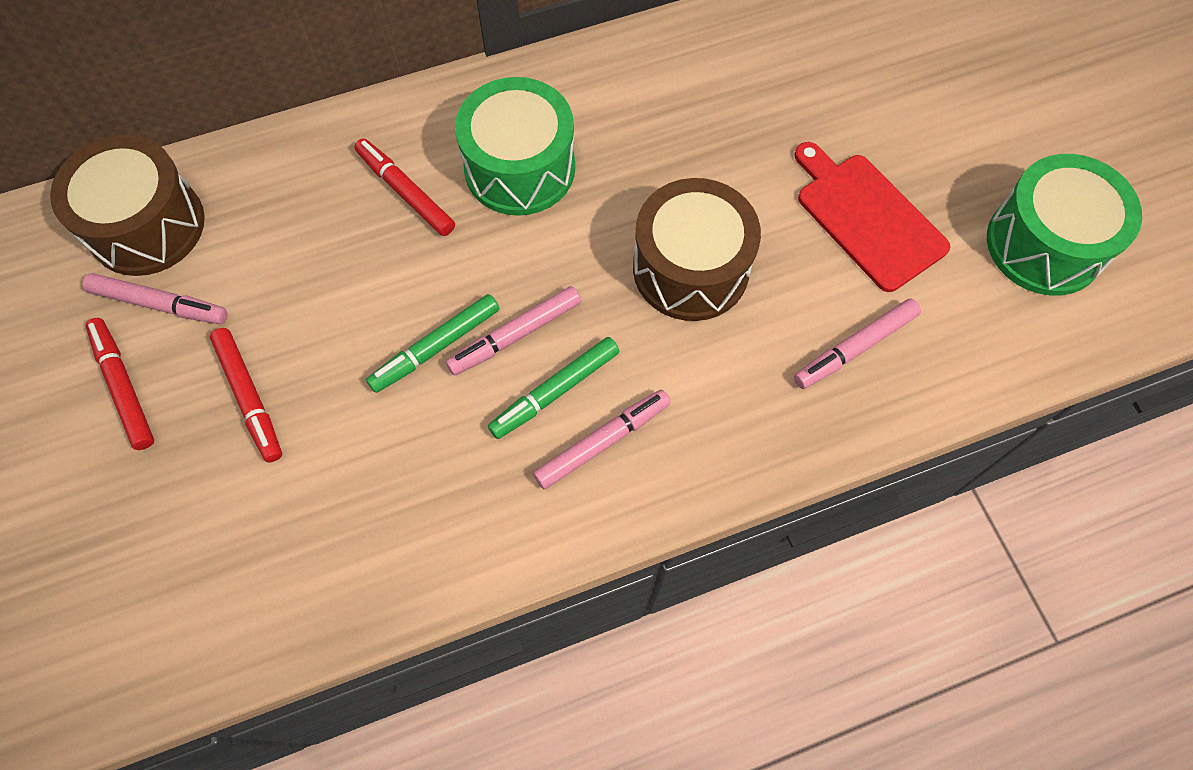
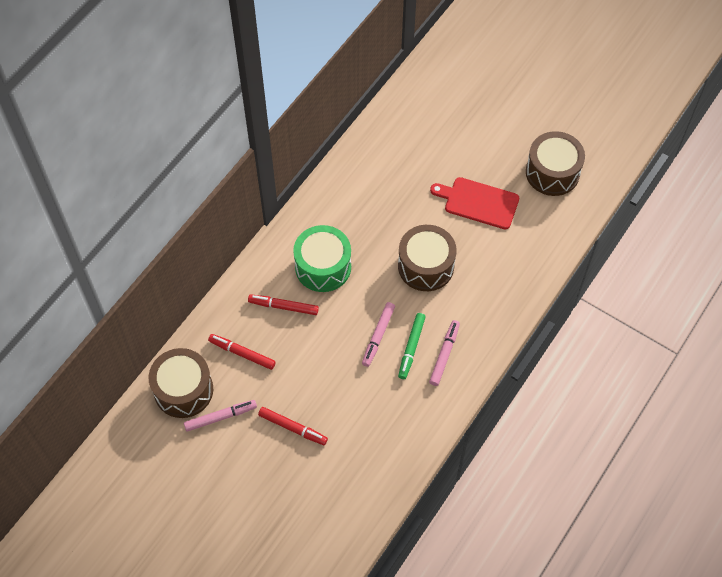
camera: 35 degrees left, 5 degrees down
(124, 387) = (237, 457): red marker -> red marker (242, 353)
(436, 347) = (350, 361): green marker -> none
(855, 348) = (511, 259): pink marker -> none
(1044, 244) = (552, 172): green drum -> brown drum

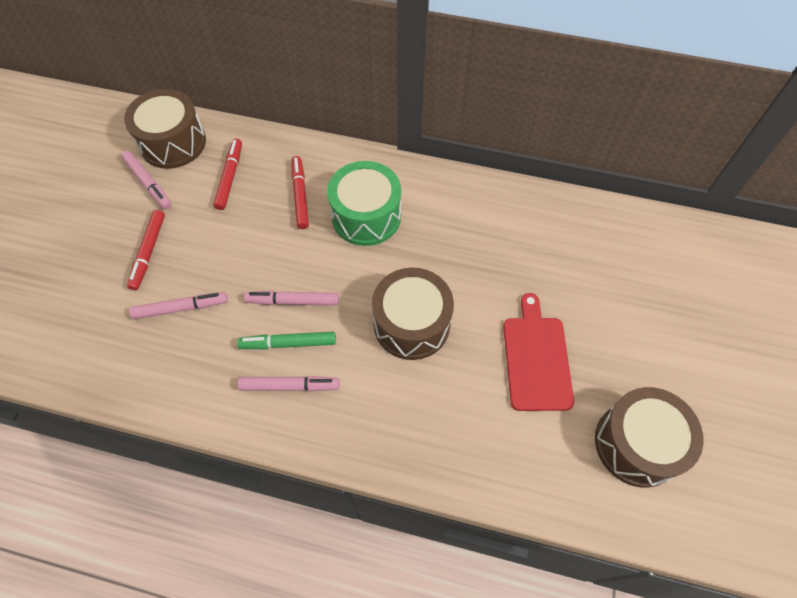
camera: 70 degrees right, 0 degrees up
(354, 413) = (181, 308): none -> pink marker

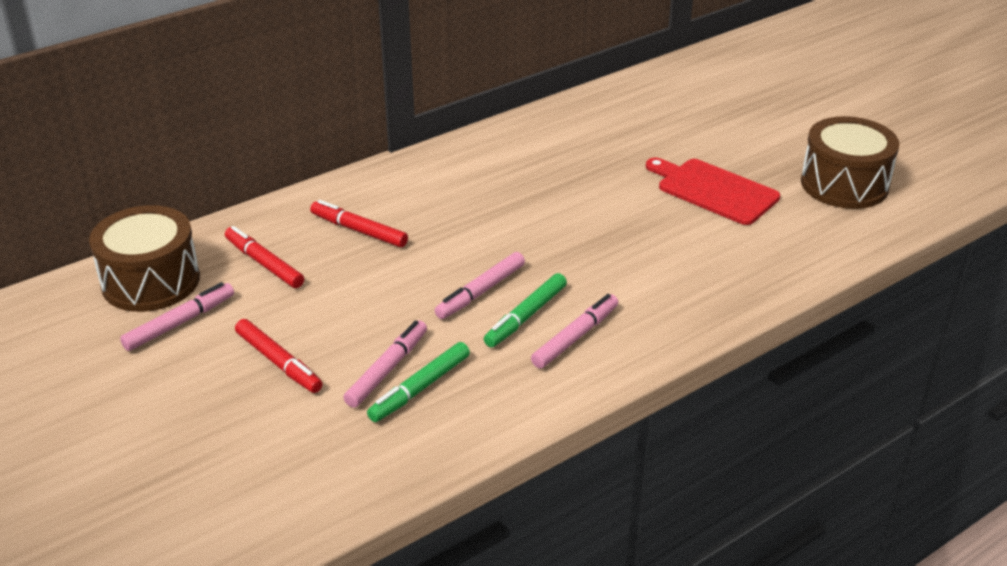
camera: 50 degrees left, 25 degrees down
(148, 183) = (180, 323): pink marker -> pink marker turned 45 degrees counterclockwise
(176, 337) = (420, 388): none -> green marker
(366, 216) = (443, 204): green drum -> none
(411, 324) = (598, 236): brown drum -> none

